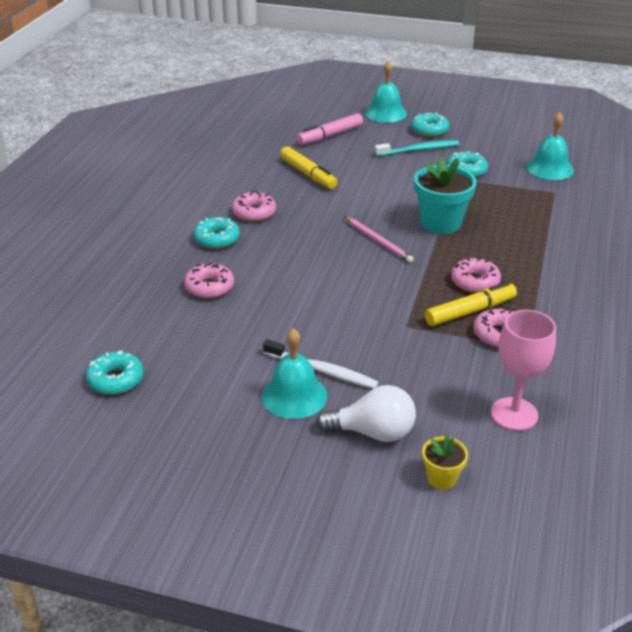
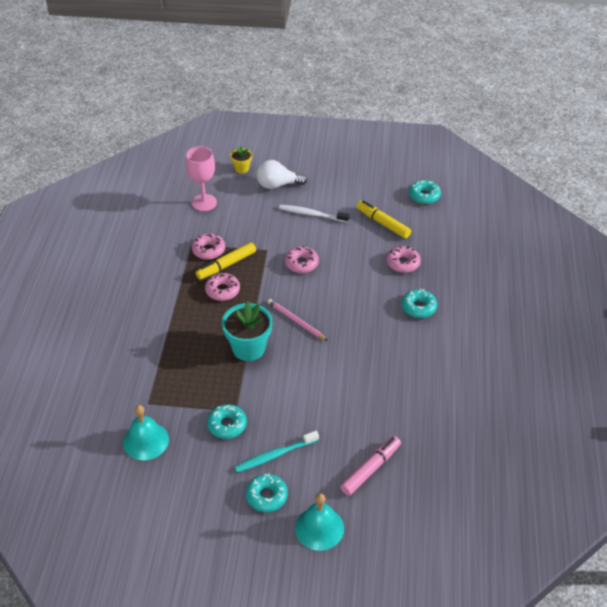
camera: 170 degrees right, 10 degrees up
(254, 213) = (402, 340): pink donut -> pink donut (301, 263)
(294, 395) = (323, 198): turquoise bell -> none
(308, 174) = (374, 398): yellow marker -> yellow marker (383, 223)

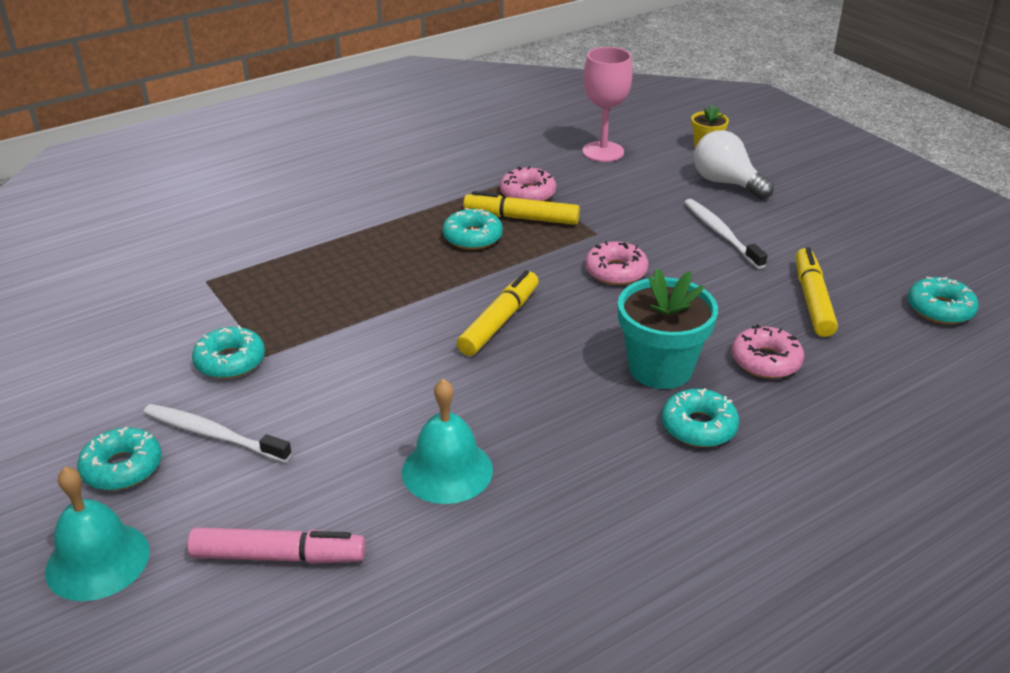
camera: 50 degrees right, 10 degrees down
(146, 441) = (137, 310): turquoise bell -> turquoise bell (447, 470)
(222, 290) = (472, 237): pink donut -> turquoise donut
(248, 348) = (395, 308): turquoise flower pot -> turquoise flower pot (660, 368)
(274, 455) = (213, 434): turquoise toothbrush -> white toothbrush
(296, 321) = (499, 321): pink pencil -> yellow marker

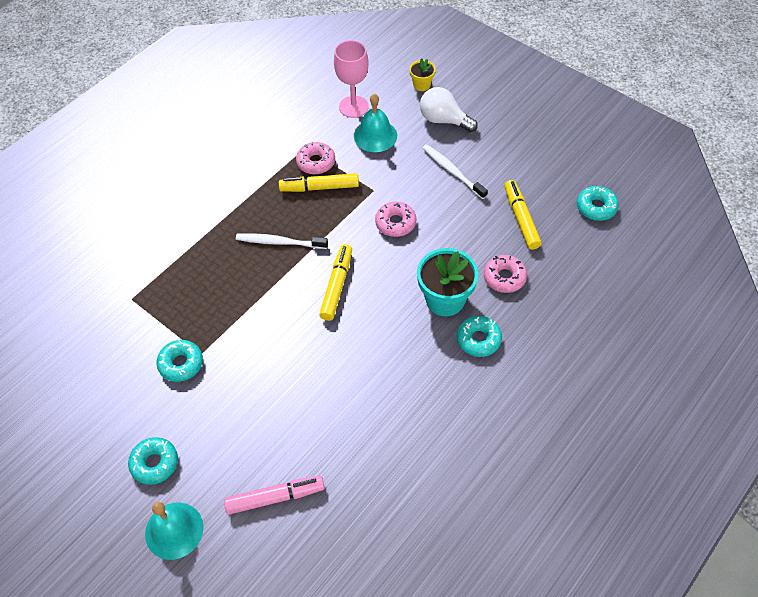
camera: 15 degrees left, 20 degrees up
(213, 434) = (197, 423): white toothbrush -> white toothbrush (279, 242)
(447, 470) = (346, 411): turquoise bell -> turquoise bell (375, 135)
(472, 237) = (293, 214): turquoise donut -> none

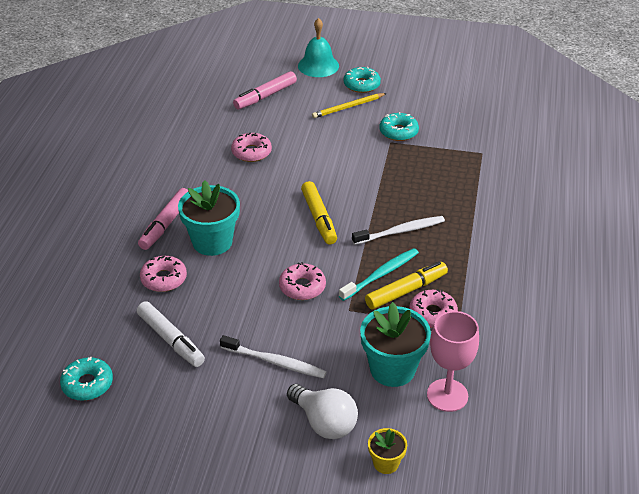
camera: 150 degrees right, 15 degrees down
(199, 429) = (348, 107): none -> yellow pencil
(327, 209) = (381, 274): none -> turquoise toothbrush
(346, 403) = (251, 152): none -> pink donut
(375, 135) = (392, 369): turquoise bell -> turquoise flower pot
(443, 120) = (324, 422): white light bulb -> white light bulb turned 45 degrees clockwise
(478, 339) = (165, 224): turquoise donut -> pink marker
(521, 218) = (171, 340): yellow marker -> white marker

